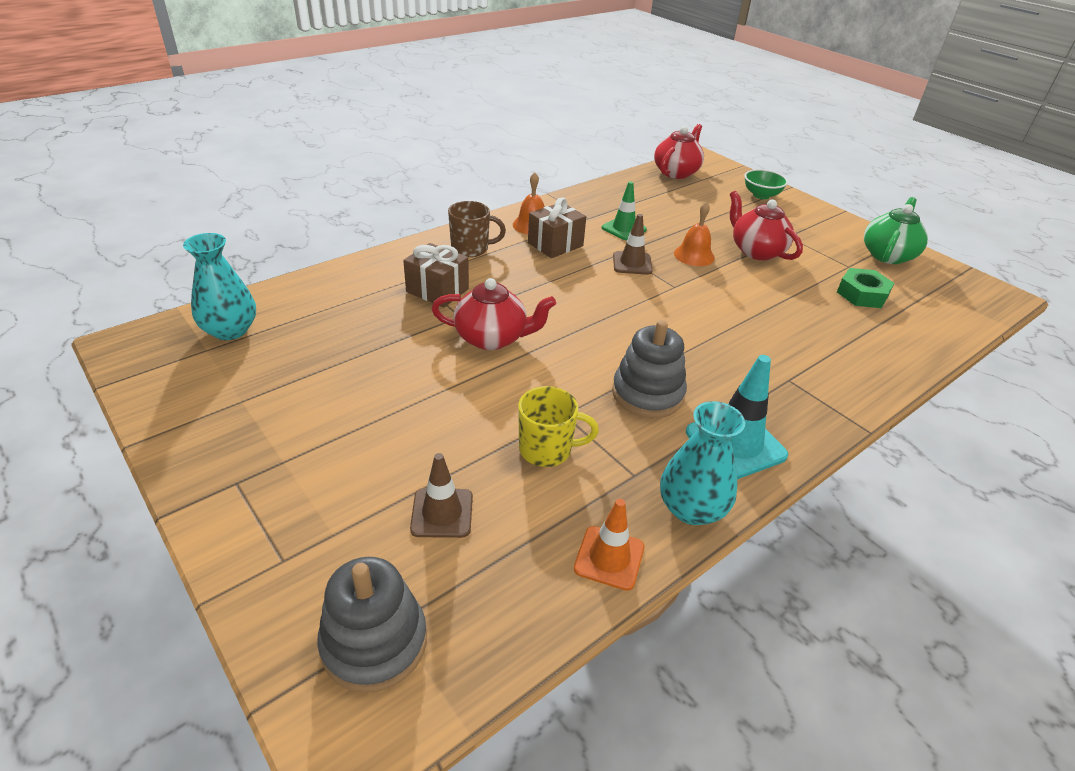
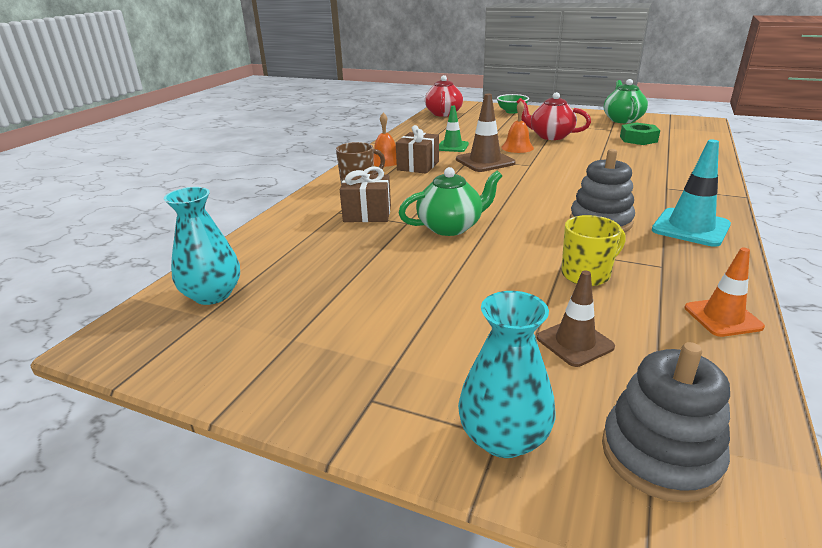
camera: 25 degrees left, 10 degrees down
(492, 338) = (450, 227): red teapot -> green teapot
(632, 263) = (485, 161): brown traffic cone -> brown traffic cone, size x1.51
(691, 508) = (722, 269): turquoise vase -> turquoise vase (503, 437)

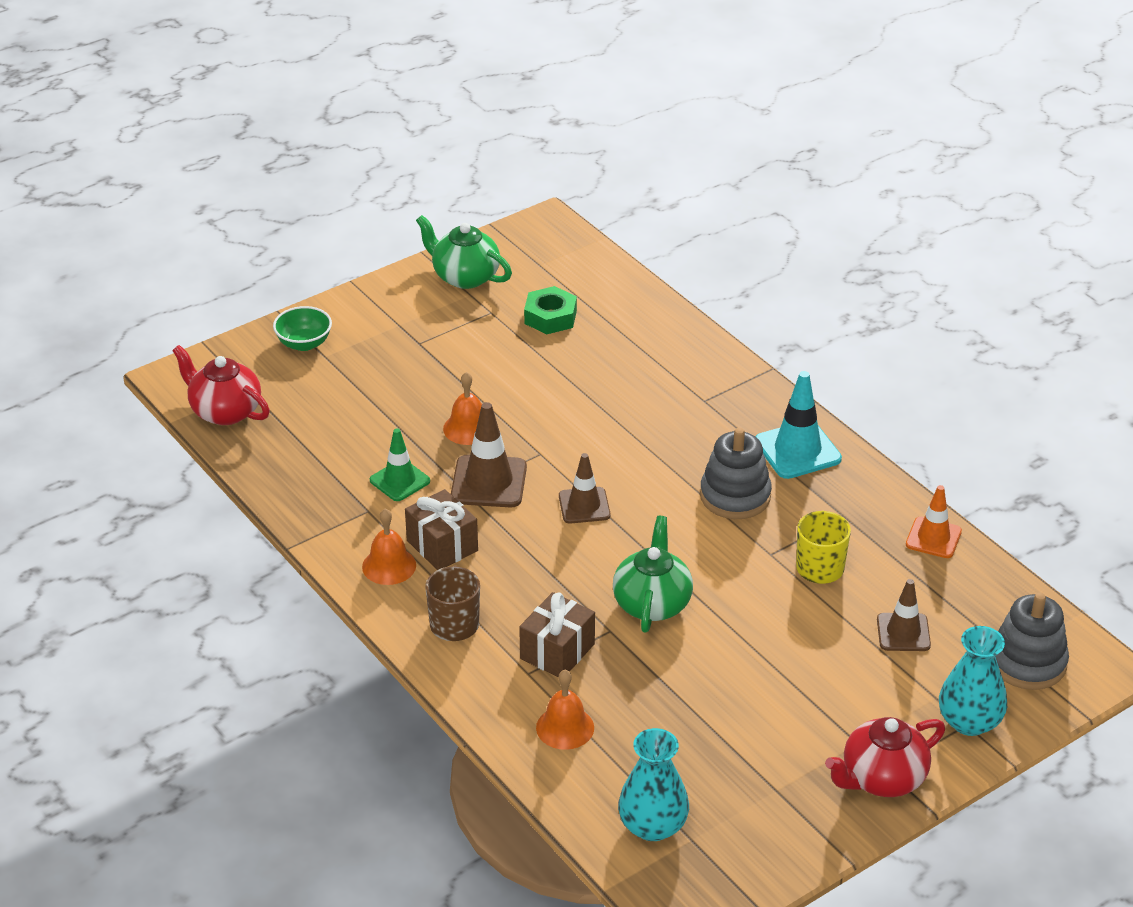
camera: 60 degrees left, 10 degrees up
(297, 235) = (565, 727): none -> orange bell
(507, 185) = (584, 506): none -> brown traffic cone
(550, 136) = (457, 376): red teapot -> red teapot (882, 778)

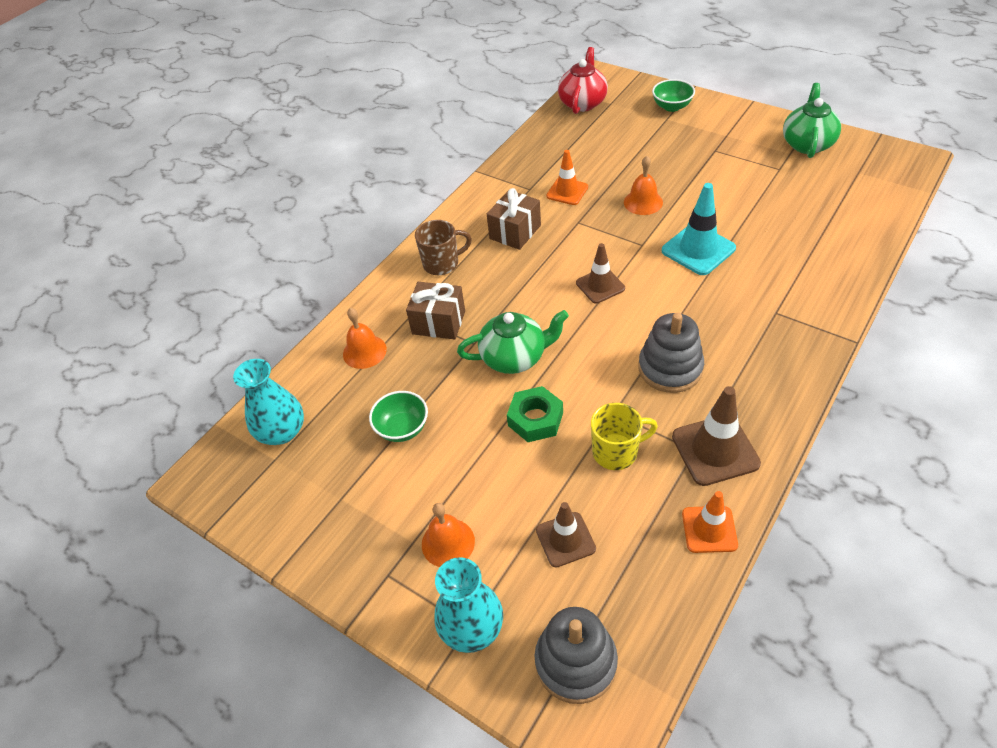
camera: 75 degrees right, 10 degrees up
(389, 566) = (482, 216): orange bell -> orange bell (448, 542)
(400, 481) = (567, 191): green traffic cone -> orange traffic cone
(489, 482) = (593, 231): brown traffic cone -> brown traffic cone (715, 450)
(550, 317) = (801, 198): green nut -> green nut (535, 419)
(705, 719) = (402, 428): none -> green bowl
(797, 450) = (759, 391): turquoise traffic cone -> turquoise traffic cone (698, 249)
(882, 778) = (376, 573): red teapot -> none

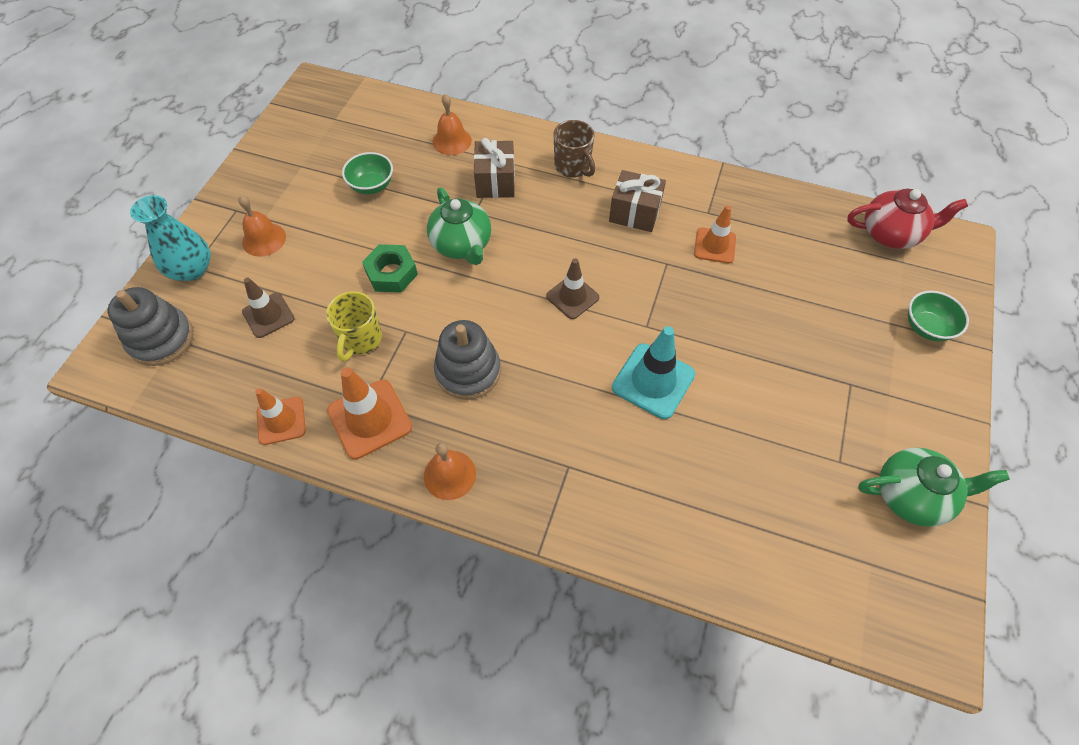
camera: 70 degrees right, 10 degrees up
(282, 431) = (361, 115): turquoise vase -> none
(616, 452) = (360, 339): yellow mug -> yellow mug turned 45 degrees clockwise
(643, 202) = (720, 318): orange bell -> orange bell (449, 475)
(715, 450) = (369, 419): brown traffic cone -> orange traffic cone

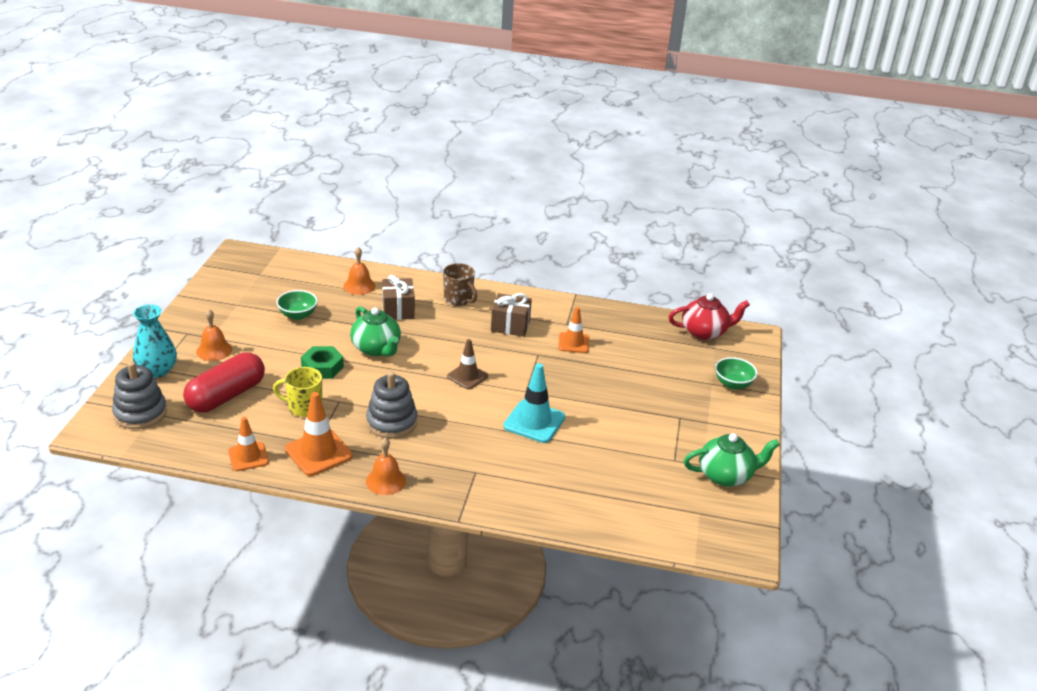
camera: 10 degrees left, 25 degrees down
(268, 315) = (226, 396): brown traffic cone -> red capsule
(360, 339) = (304, 407): yellow mug -> yellow mug turned 90 degrees clockwise

